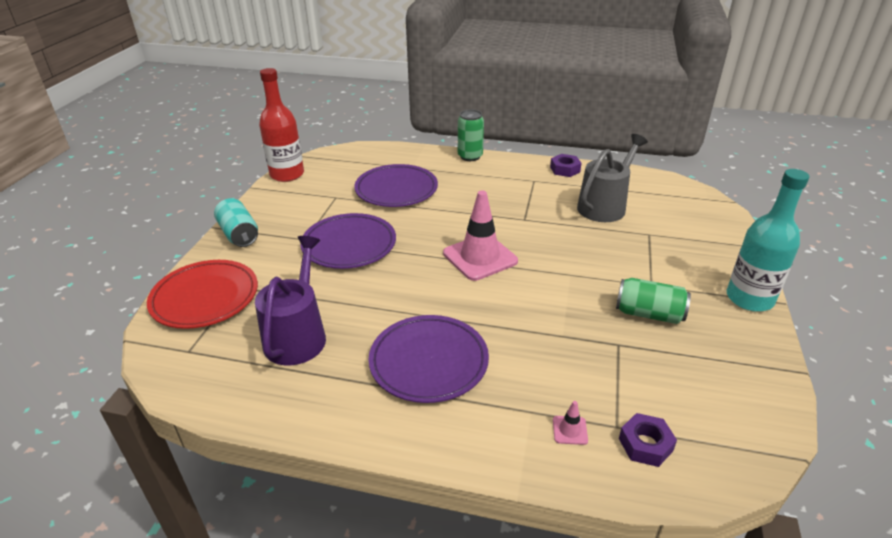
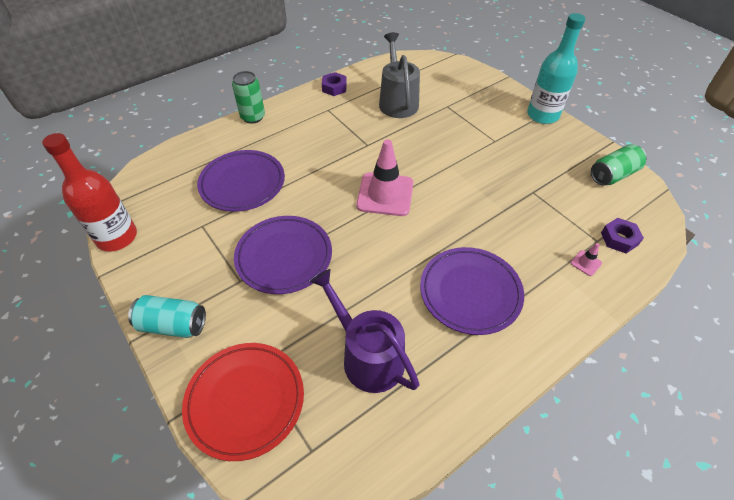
camera: 50 degrees left, 15 degrees up
(649, 314) = (519, 160): green can -> green can (613, 175)

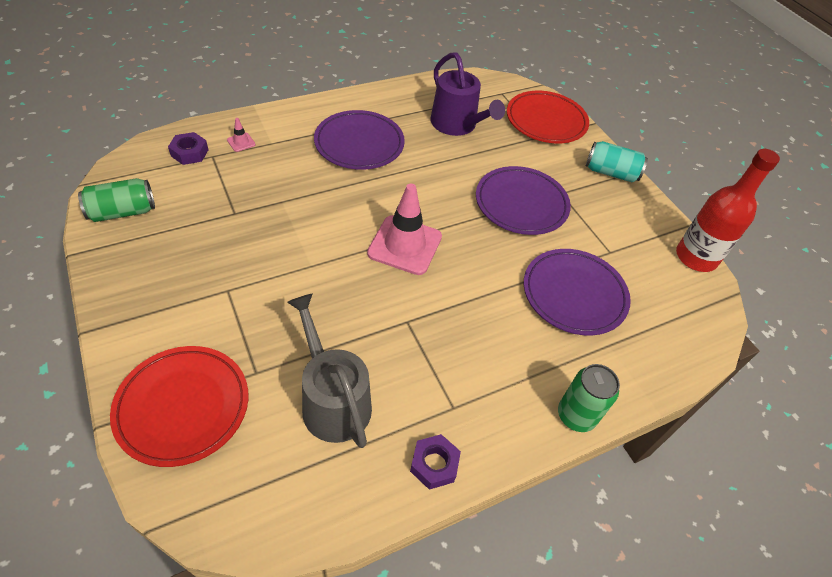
camera: 175 degrees left, 0 degrees up
(397, 102) = (333, 400): grey watering can -> grey watering can turned 150 degrees clockwise
(474, 88) = (183, 407): none -> red plate
(542, 115) = (121, 320): turquoise bottle -> none

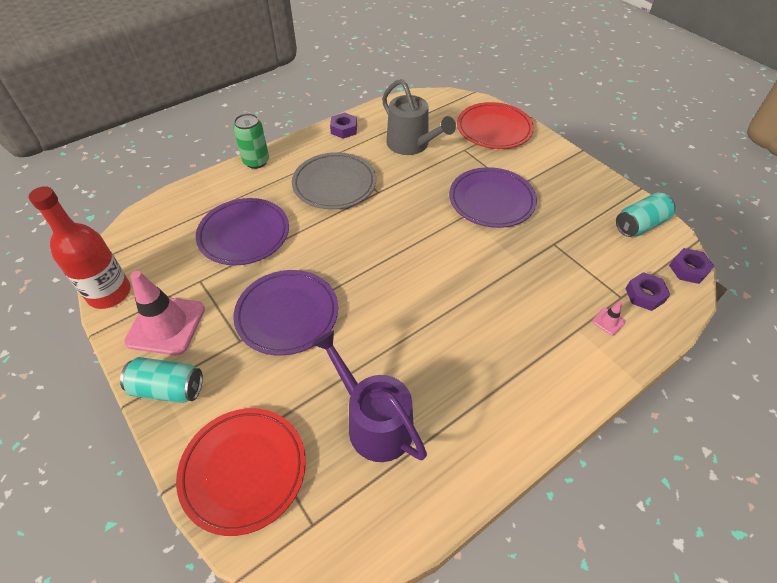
camera: 175 degrees right, 0 degrees up
(122, 212) = (640, 225): green can -> turquoise can
(124, 163) = (688, 269): none -> purple nut
(359, 144) = (484, 353): purple plate -> purple plate (491, 201)
(405, 245) = (396, 246): pink traffic cone -> pink traffic cone (166, 325)
(463, 346) = (334, 184): none -> grey plate

